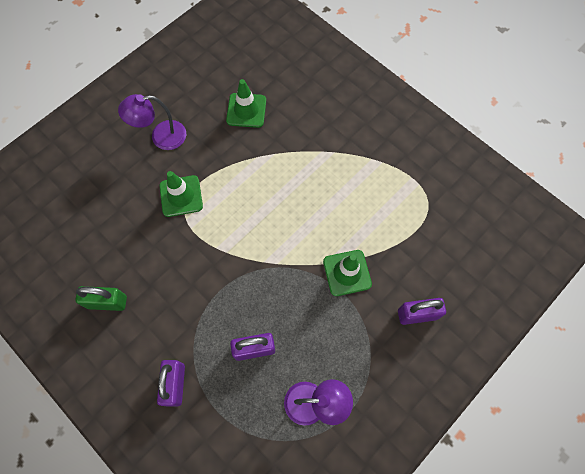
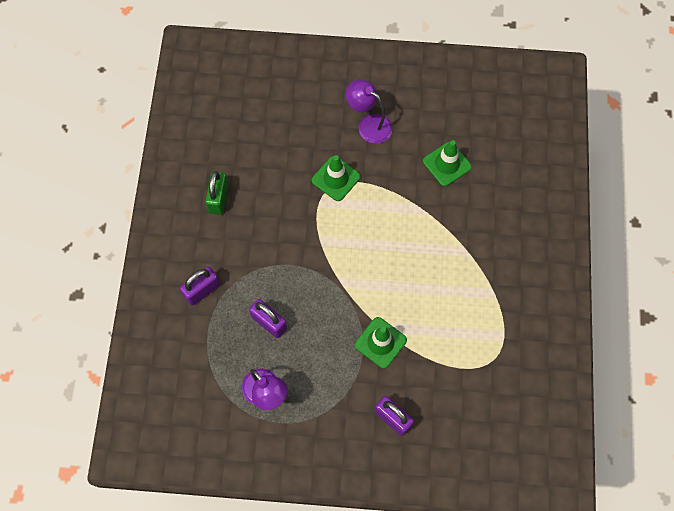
camera: 50 degrees right, 0 degrees up
(107, 302) = (219, 199): green padlock -> green padlock turned 45 degrees clockwise

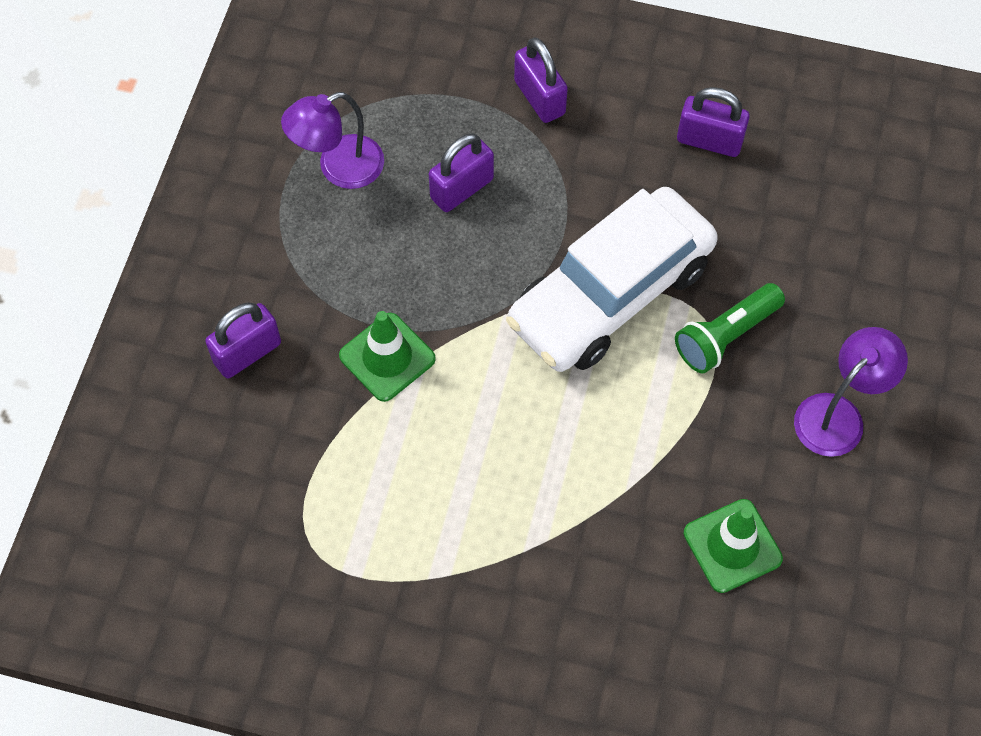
camera: 100 degrees right, 5 degrees down
(219, 199) = (709, 140): green padlock -> purple padlock
(321, 236) = (610, 294): none -> white car
(336, 178) = (725, 336): green traffic cone -> green flashlight

